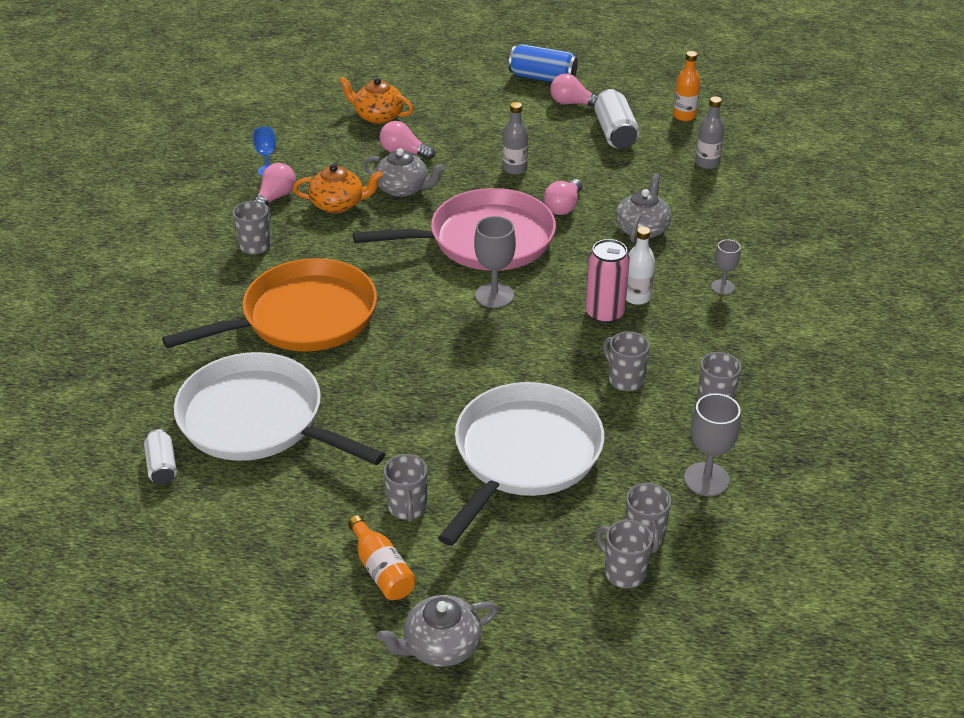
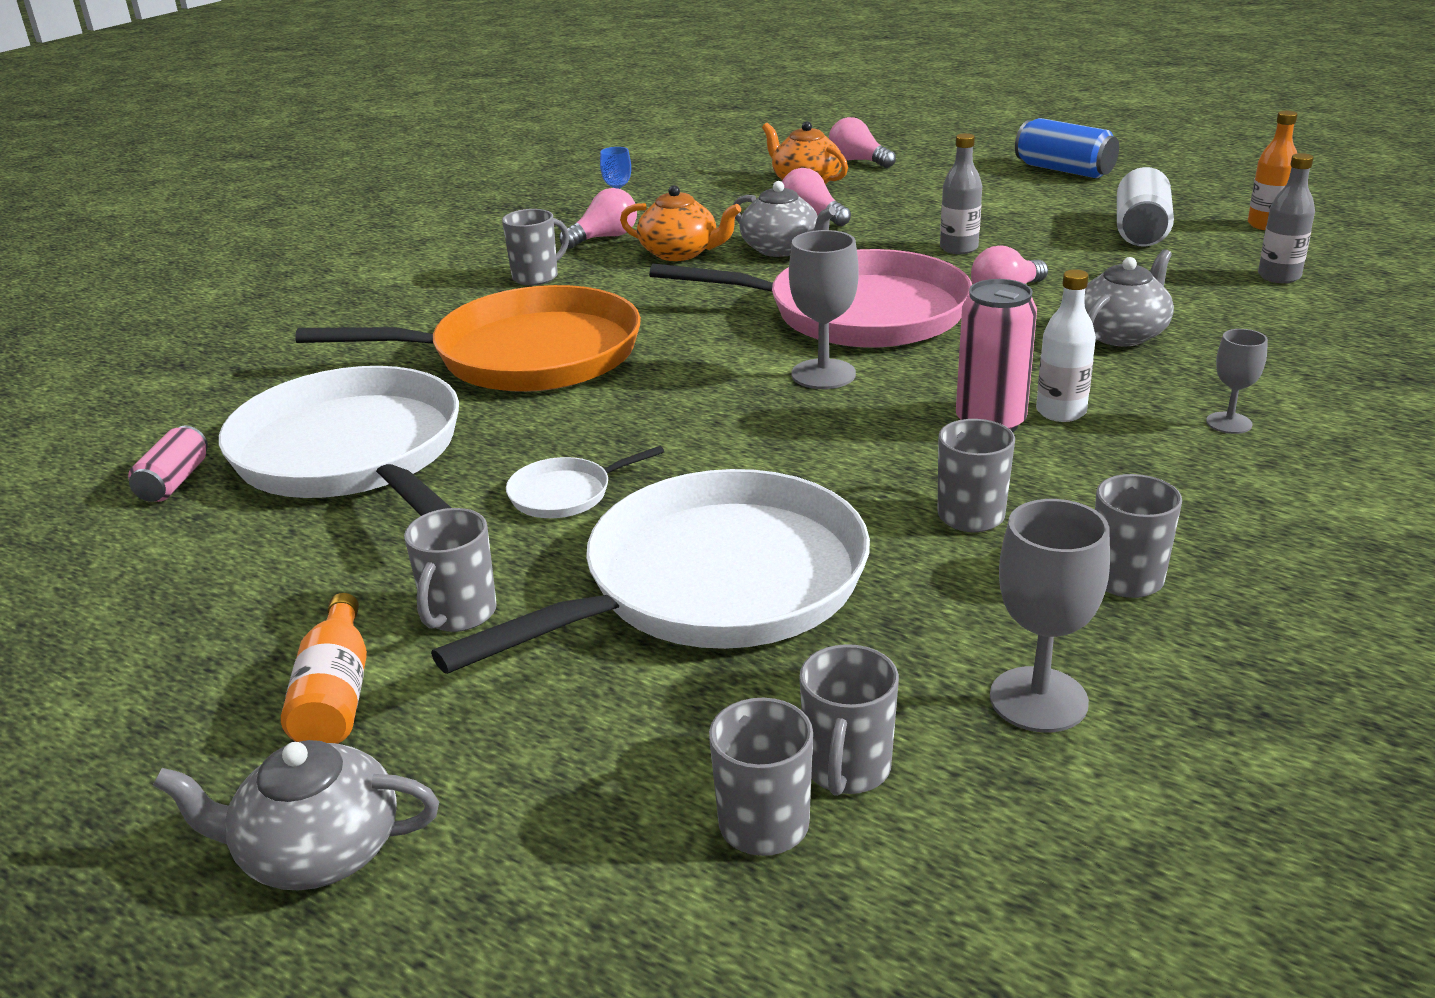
camera: 25 degrees right, 10 degrees down
(162, 466) = (174, 482): white can -> pink can
(406, 417) = (565, 494): none -> white pan
(572, 103) = (1093, 196): pink light bulb -> pink light bulb (858, 161)

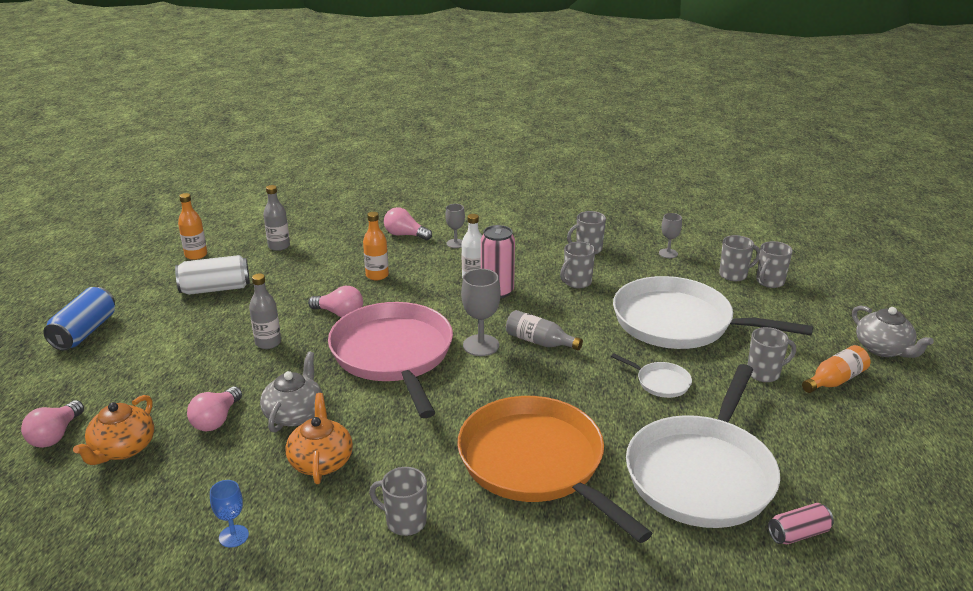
camera: 120 degrees left, 0 degrees up
(604, 238) = (300, 519): pink light bulb -> pink light bulb (405, 235)
(788, 421) = (539, 342): none -> grey bottle
(1038, 700) = (668, 253): grey goblet -> grey goblet, size x0.61
(1121, 334) = (377, 275): grey teapot -> orange bottle

